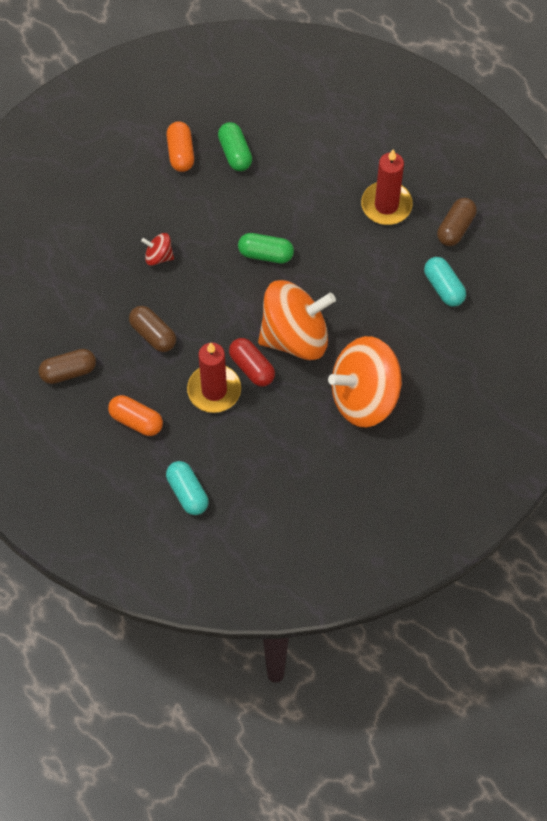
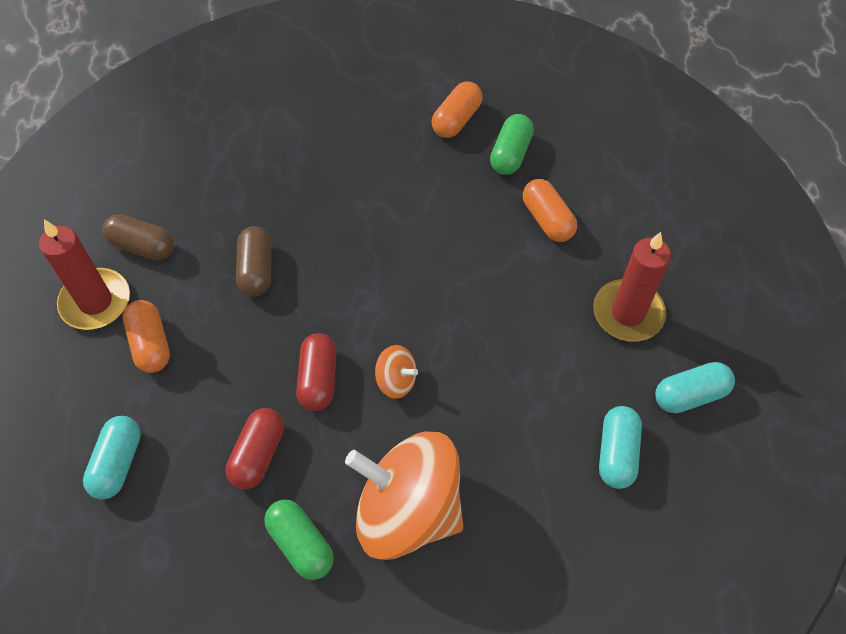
camera: 40 degrees right, 5 degrees down
(158, 256) = (339, 199): red spinning top -> none
(214, 390) = (256, 373): red candle -> red candle (95, 302)
(259, 430) = (258, 455): none -> red capsule
(266, 254) = (447, 272): green capsule -> green capsule (301, 544)
(294, 180) = (547, 219): none -> orange capsule
(295, 336) = (396, 380): orange spinning top -> orange spinning top, size x0.42
(455, 228) = (690, 395): brown capsule -> turquoise capsule

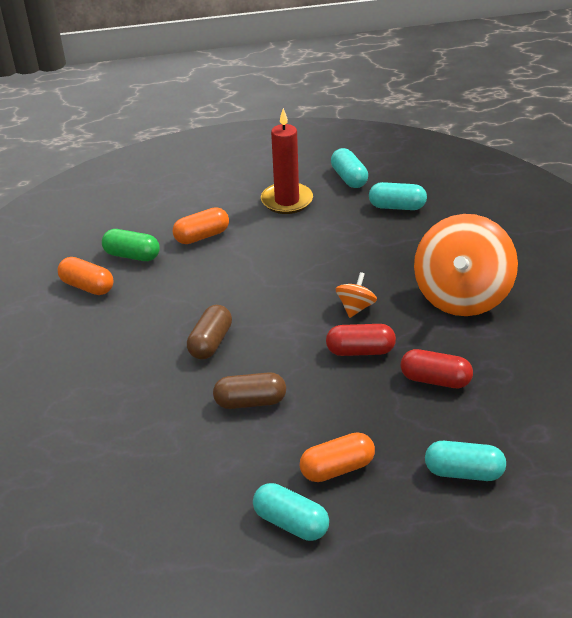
camera: 90 degrees left, 20 degrees down
(95, 302) = (291, 523): red candle -> turquoise capsule
(142, 246) = (220, 494): brown capsule -> brown capsule (210, 342)
(301, 544) = (503, 348): green capsule -> none

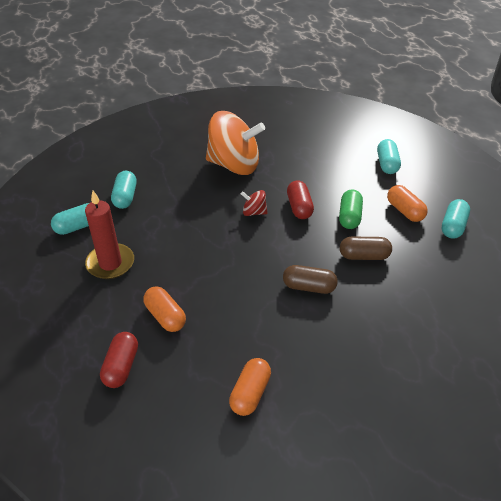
camera: 100 degrees left, 5 degrees up
(132, 255) = (198, 367): green capsule -> green capsule (349, 217)
(250, 402) = (364, 256): brown capsule -> brown capsule turned 75 degrees counterclockwise
(355, 307) = (254, 212): orange spinning top -> red spinning top
(435, 380) = (318, 175): red capsule -> red capsule (121, 367)

